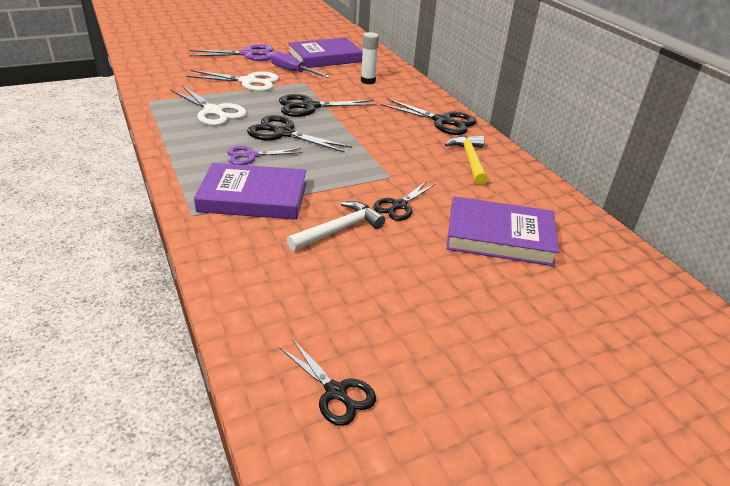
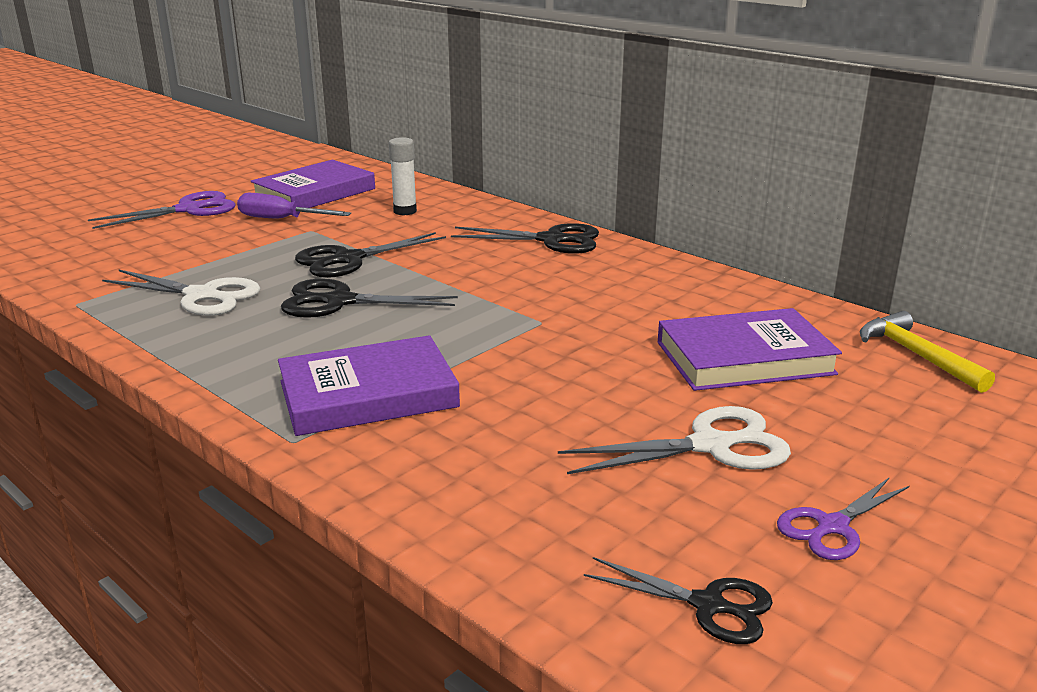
camera: 20 degrees left, 10 degrees down
(248, 82) = (223, 246): white scissors -> white scissors (710, 445)
(251, 156) = (316, 341): purple scissors -> purple scissors (832, 526)
(339, 230) = (531, 404): white hammer -> none
(399, 206) = (586, 354): black scissors -> none
(470, 160) = (628, 278): yellow hammer -> yellow hammer (916, 355)

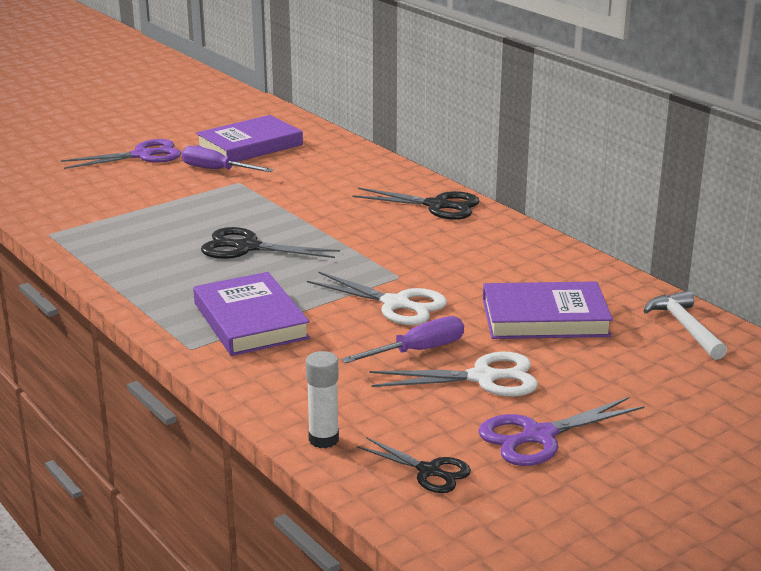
camera: 10 degrees right, 0 degrees up
(202, 296) = (143, 234): white scissors -> white scissors (396, 304)
(348, 259) = (263, 211): black scissors -> none
(368, 394) = (250, 320): purple book -> purple book turned 75 degrees clockwise
(405, 211) = (322, 169): white glue stick -> white glue stick (323, 439)
(607, 415) = (418, 351): none -> purple screwdriver
(832, 526) = (538, 436): purple scissors -> purple scissors, size x1.53
(916, 355) = (685, 327): yellow hammer -> white hammer

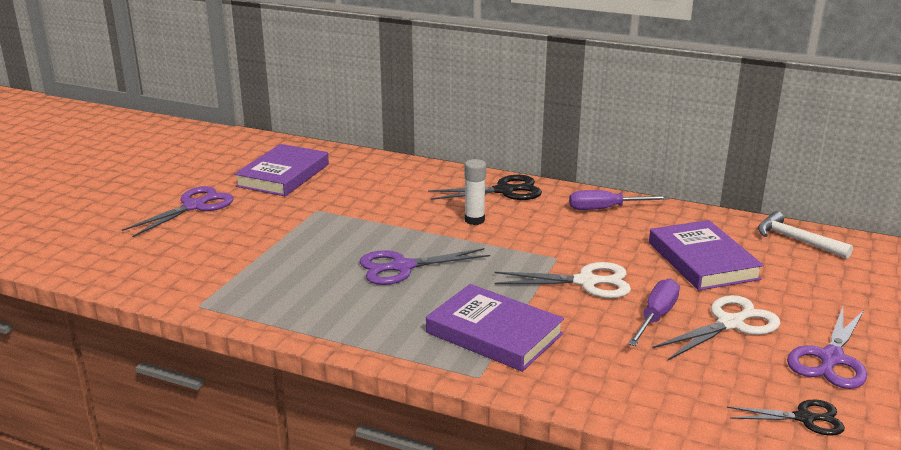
camera: 30 degrees left, 0 degrees up
(216, 170) = (282, 204): purple screwdriver -> purple screwdriver (605, 209)
(247, 247) = (402, 267): black scissors -> purple scissors
(323, 439) = (696, 421): white glue stick -> white glue stick (474, 220)
(545, 318) = (702, 261): purple book -> purple book turned 75 degrees counterclockwise

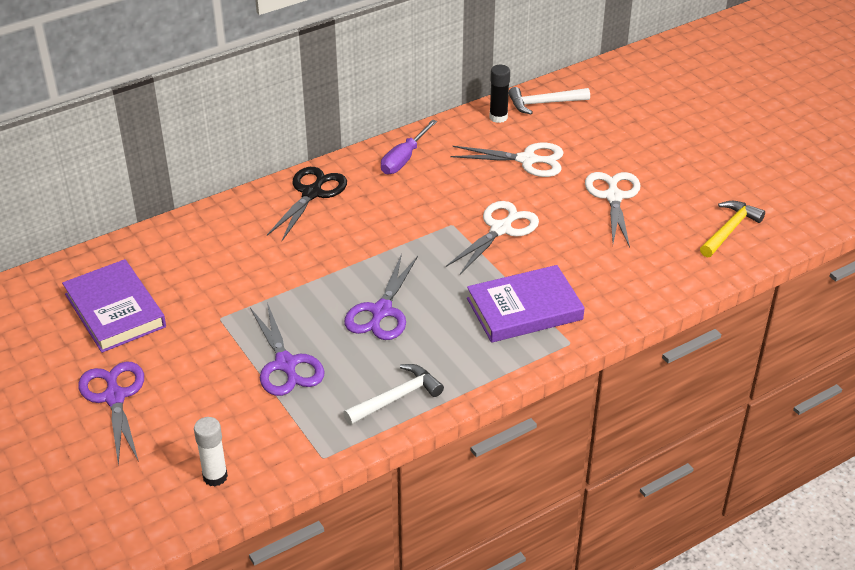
camera: 55 degrees left, 15 degrees up
(302, 312) = (396, 398): none -> white hammer
(474, 220) = (345, 235): white glue stick -> white glue stick (215, 476)
(656, 317) = (575, 223): purple screwdriver -> none
(702, 261) = (527, 160): purple book -> white scissors
(734, 227) = (498, 117): none -> black glue stick
(804, 418) = (729, 230): black scissors -> yellow hammer
(831, 359) = (685, 182): purple scissors -> purple scissors (286, 364)

